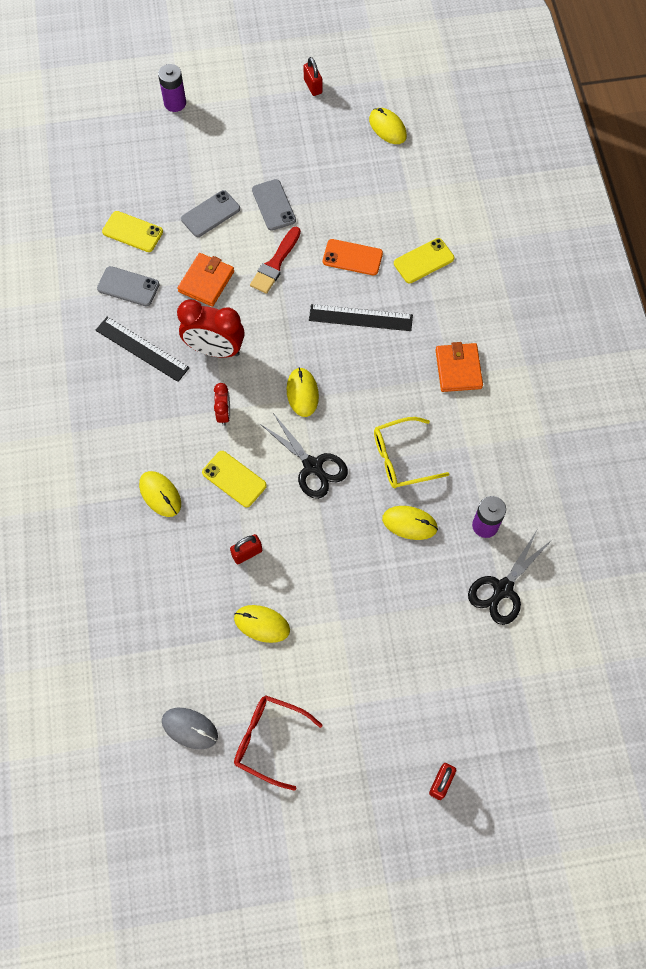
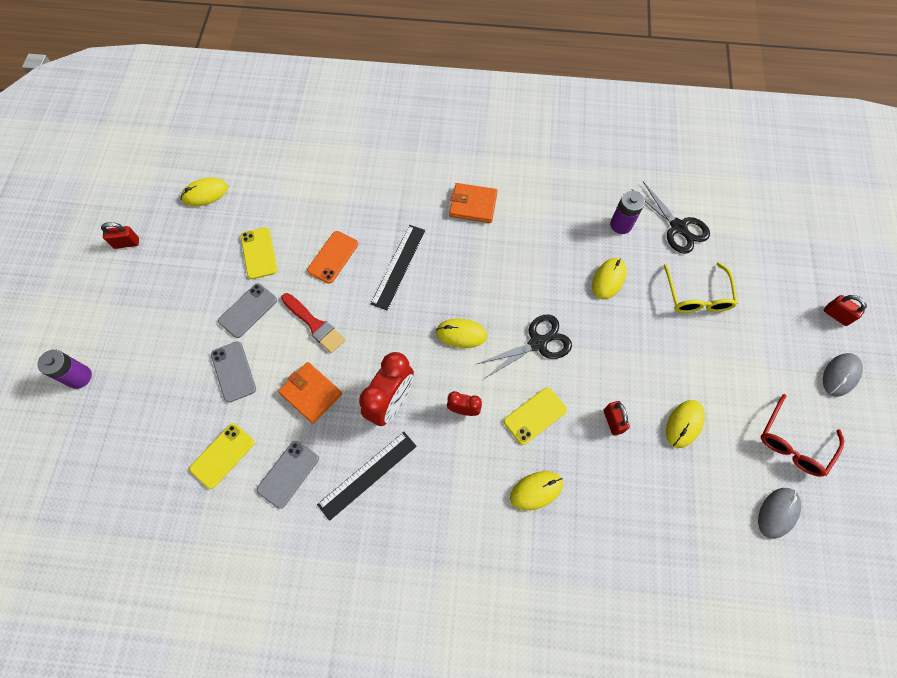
camera: 75 degrees left, 0 degrees up
(273, 205) = (248, 310): grey phone -> grey phone turned 45 degrees counterclockwise
(364, 790) = (840, 375): none -> grey mouse
(401, 458) = (546, 269): yellow glasses -> yellow glasses (697, 296)
(423, 261) = (358, 202): yellow phone -> yellow phone (259, 253)

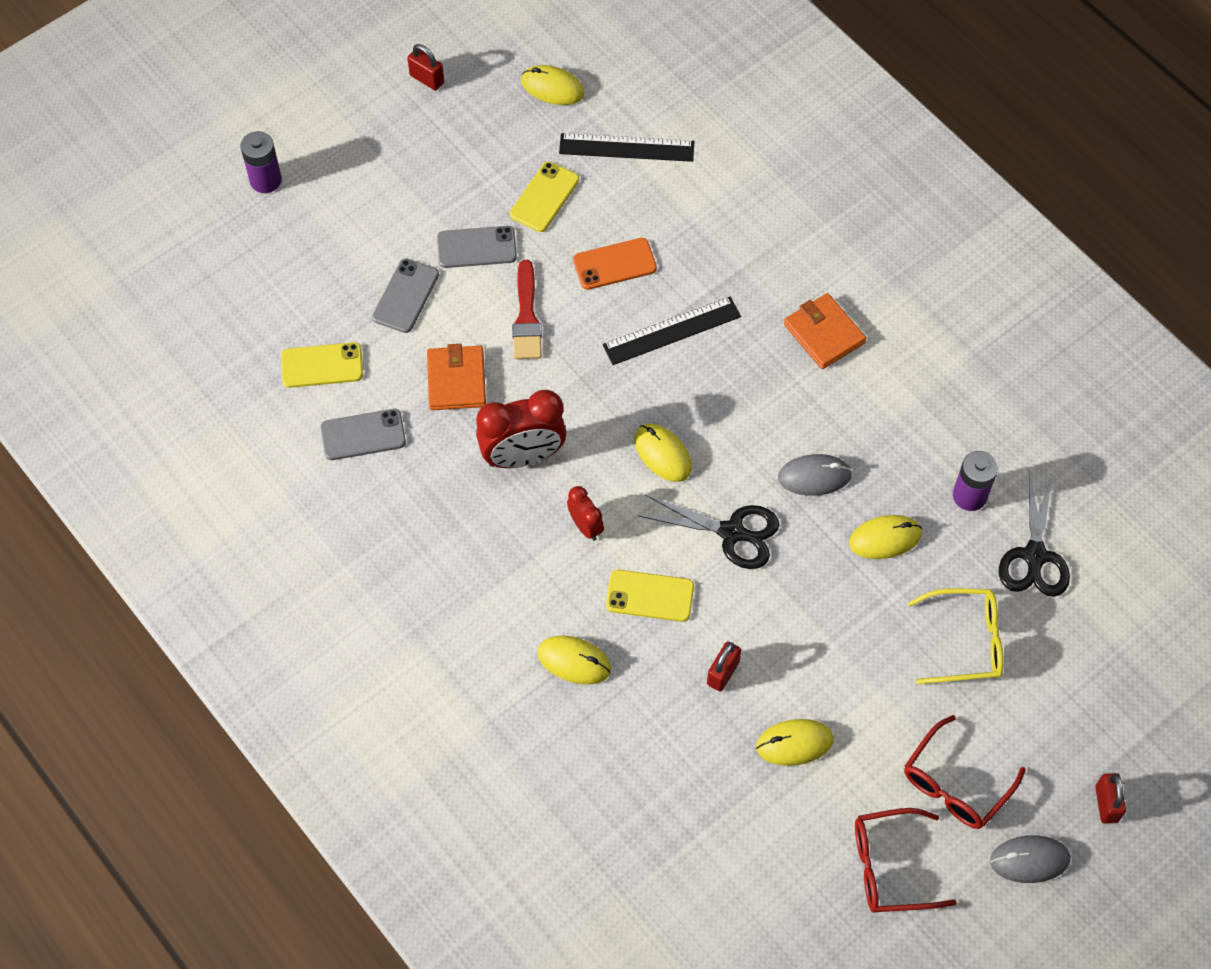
camera: 45 degrees right, 5 degrees down
(367, 474) = (432, 501): black ruler -> black ruler (626, 147)
(697, 296) = (965, 642): yellow glasses -> yellow glasses turned 135 degrees counterclockwise
(771, 370) = (955, 784): none -> red glasses
(777, 512) = (791, 906): grey mouse -> grey mouse (814, 476)

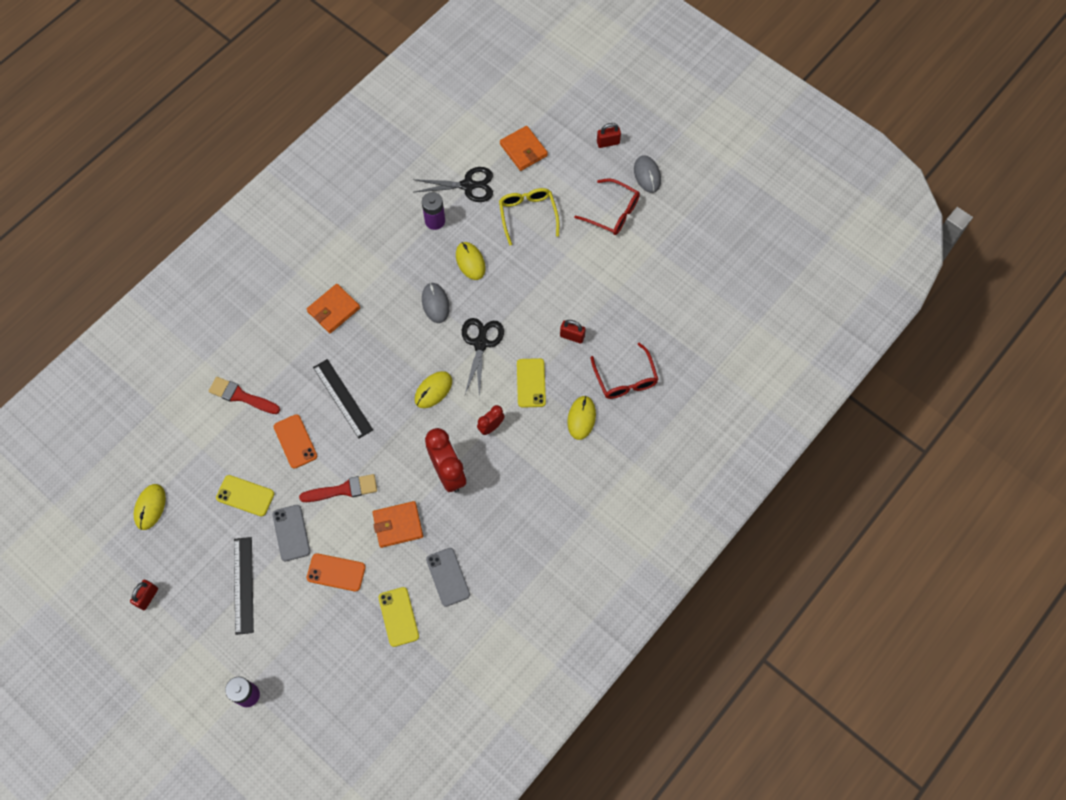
camera: 100 degrees left, 5 degrees up
(405, 296) = (336, 572): grey phone -> orange phone
(626, 147) = (199, 449): black ruler -> black ruler (243, 585)
(699, 203) = (241, 396): none -> red brush
(794, 743) = (607, 294): yellow mouse -> none
(890, 867) = (667, 239): red glasses -> red glasses (625, 379)
(1100, 656) = (523, 150): none -> orange wallet

